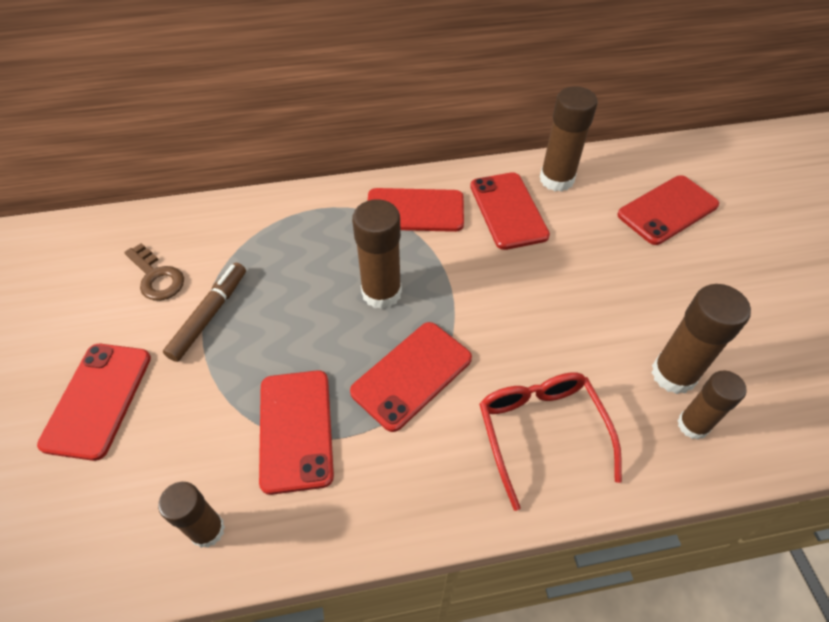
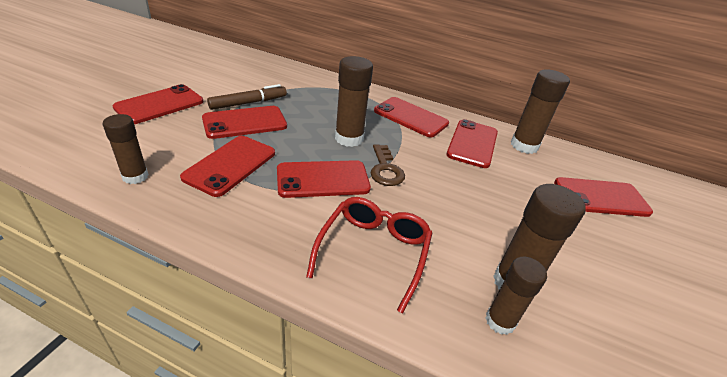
camera: 30 degrees right, 15 degrees down
(157, 277) = (243, 79): brown key -> brown key (385, 169)
(241, 352) = (245, 122): none -> red phone

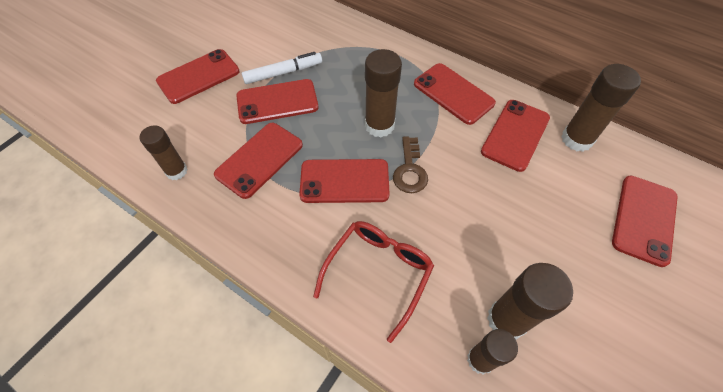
camera: 15 degrees right, 20 degrees up
(248, 103) = (283, 73): brown marker -> white marker
(601, 197) = (644, 219): red phone -> red phone turned 75 degrees counterclockwise

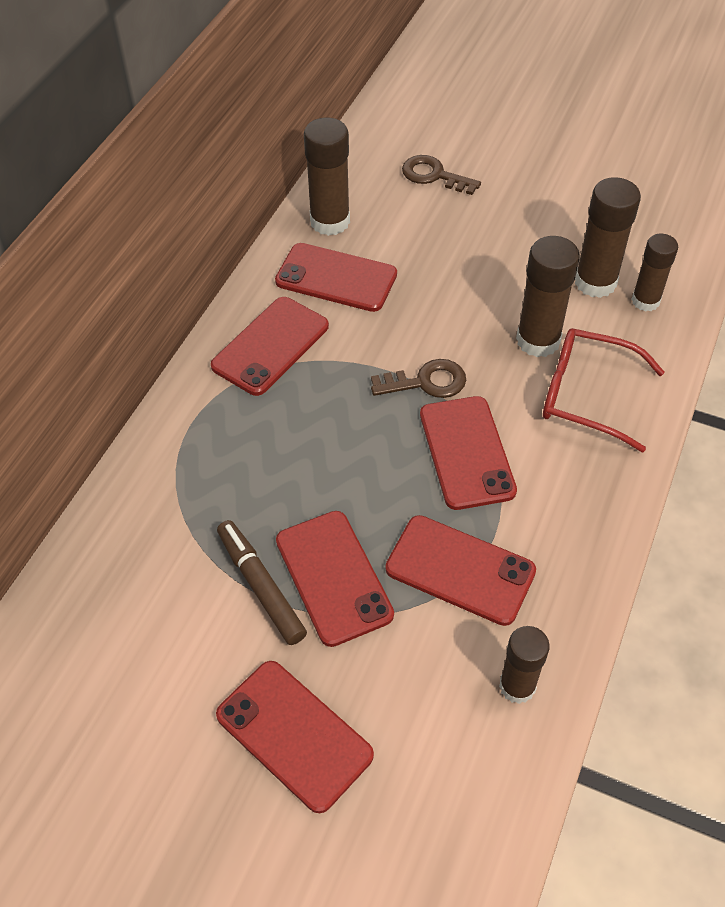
camera: 100 degrees left, 5 degrees down
(283, 73) = (261, 586): white marker -> brown marker
(379, 125) = (354, 427): brown glue stick -> brown glue stick (538, 340)
(644, 219) = (434, 175): red phone -> brown key

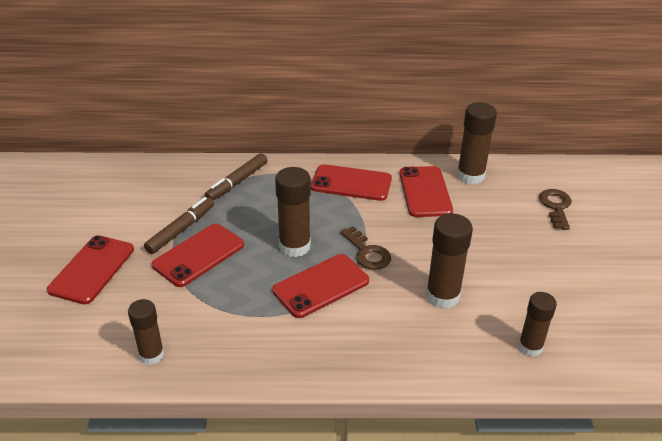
camera: 65 degrees right, 15 degrees down
(182, 480) = (237, 182): none -> brown marker
(460, 570) = (227, 306): red phone -> none
(587, 395) = (409, 334): red glasses -> none
(595, 282) = (525, 313): brown glue stick -> brown glue stick (294, 246)

